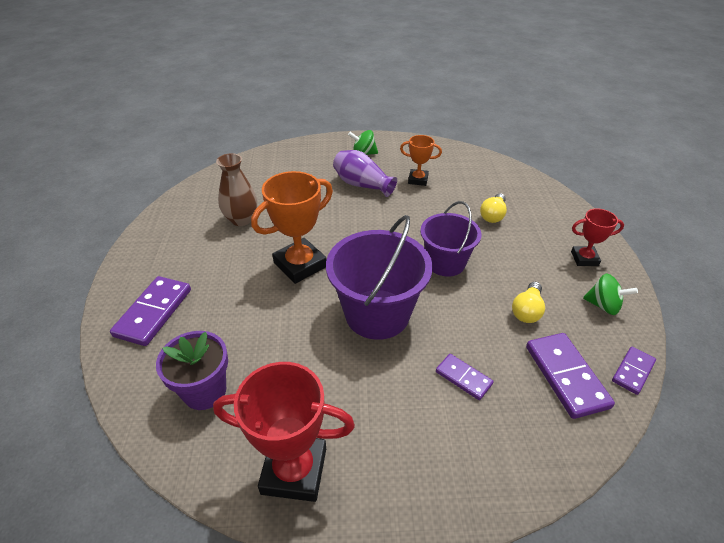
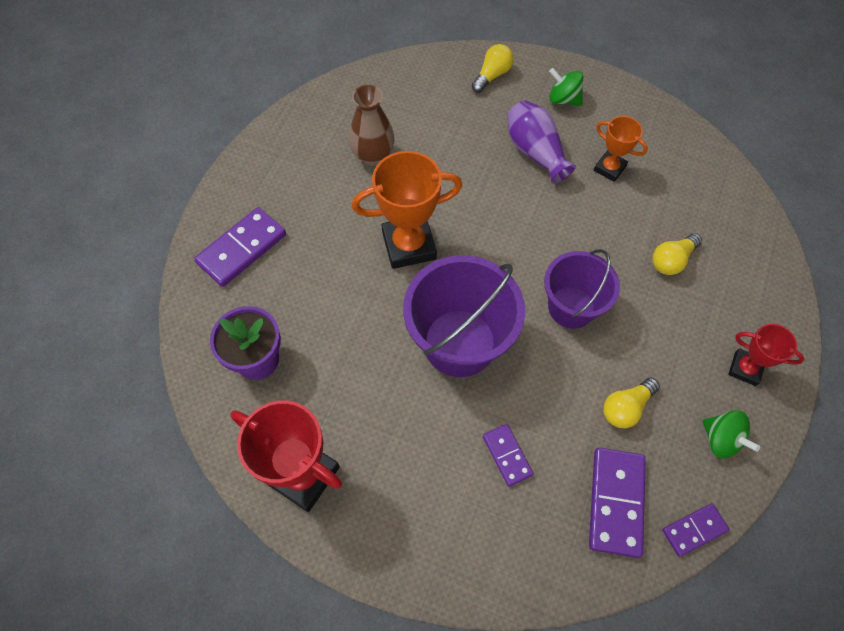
camera: 25 degrees right, 20 degrees up
(307, 154) = (492, 75): none -> yellow light bulb

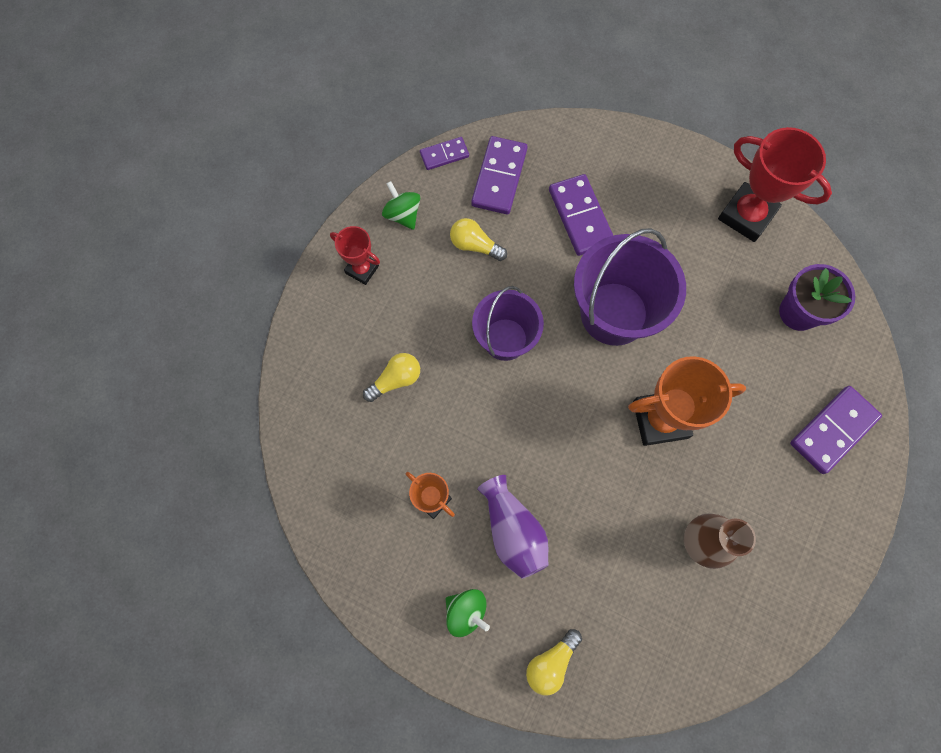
camera: 175 degrees left, 10 degrees up
(507, 455) = (580, 217): purple domino -> purple domino, size x1.71
(626, 407) = (475, 245): yellow light bulb -> yellow light bulb turned 120 degrees counterclockwise

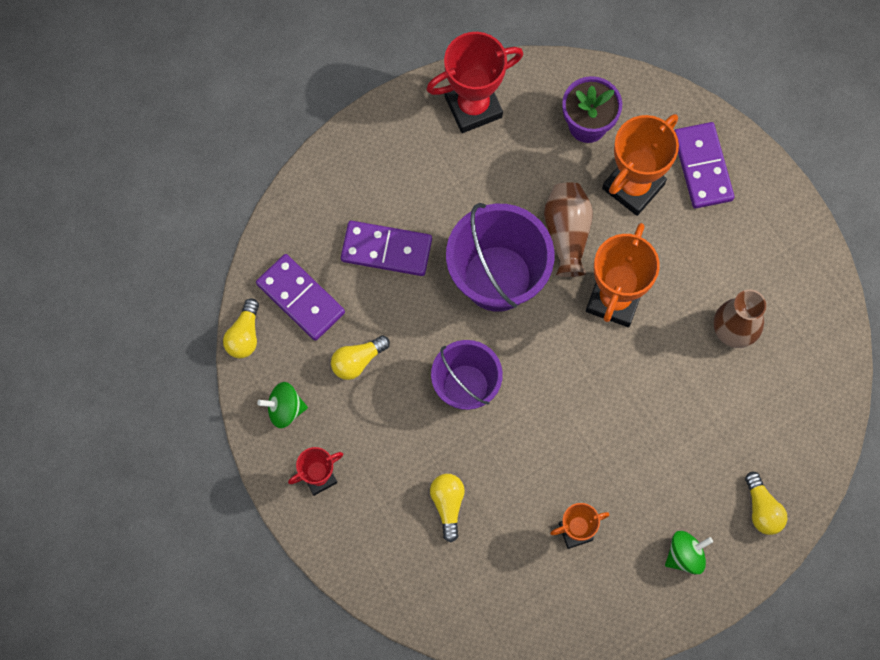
camera: 60 degrees left, 0 degrees up
(444, 155) = (244, 335): purple domino -> yellow light bulb
(513, 530) = (640, 478): purple vase -> none
(691, 348) = (567, 233): none -> brown vase
(772, 380) = (633, 186): none -> orange trophy

